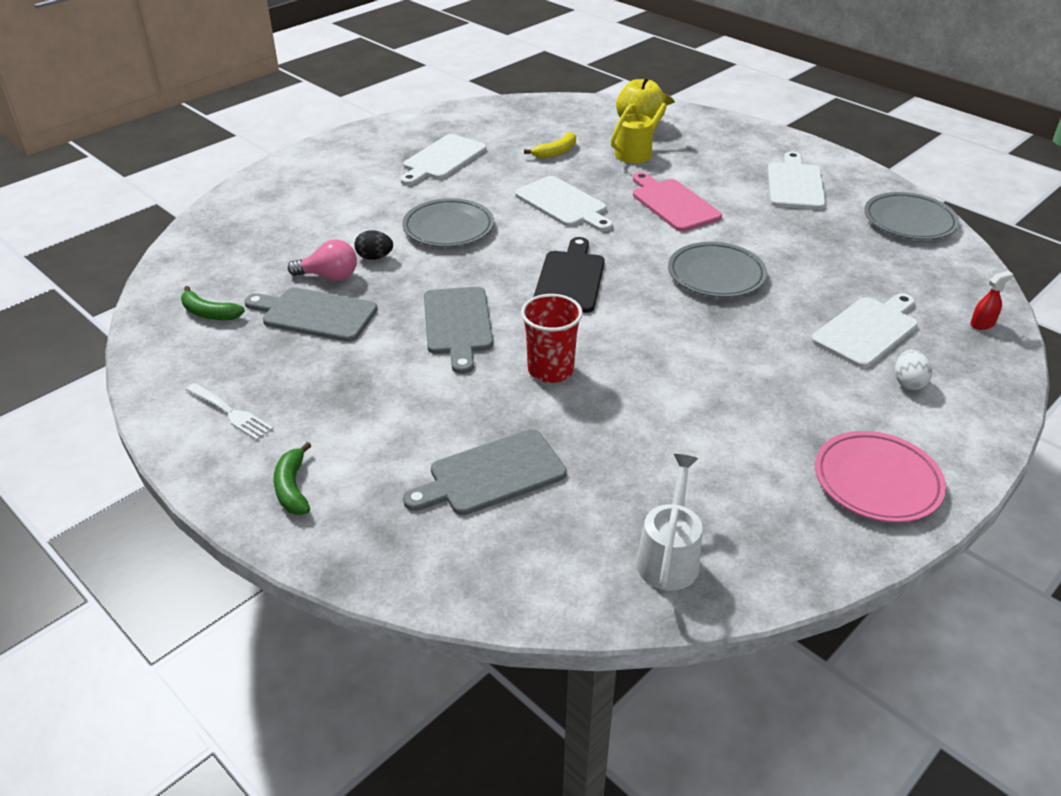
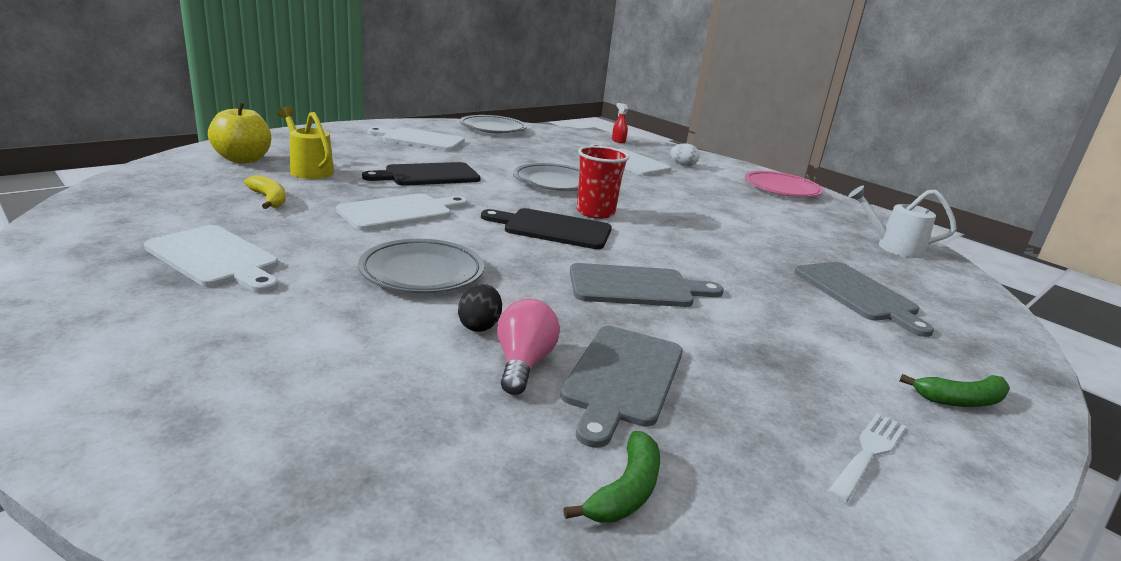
camera: 90 degrees left, 15 degrees down
(550, 370) = (703, 255): red cup -> red cup (595, 212)
(673, 204) = (428, 175): pink cutting board -> black cutting board

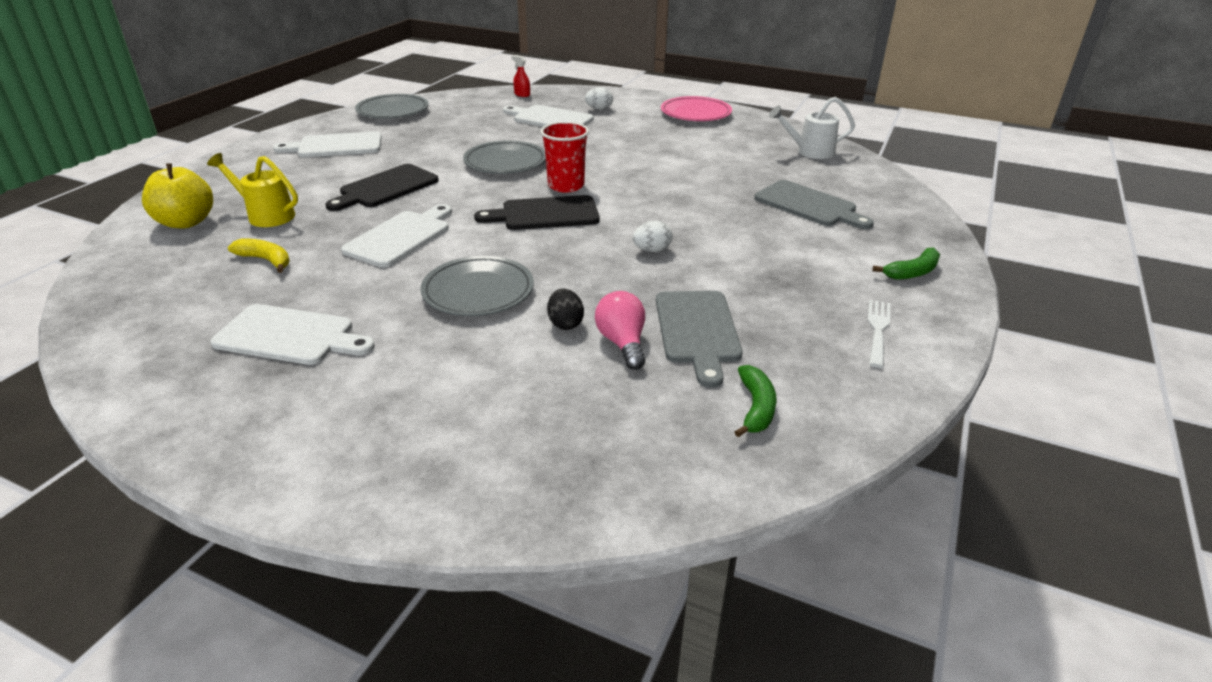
camera: 20 degrees left, 10 degrees up
(636, 287) = (652, 250): grey cutting board -> white egg

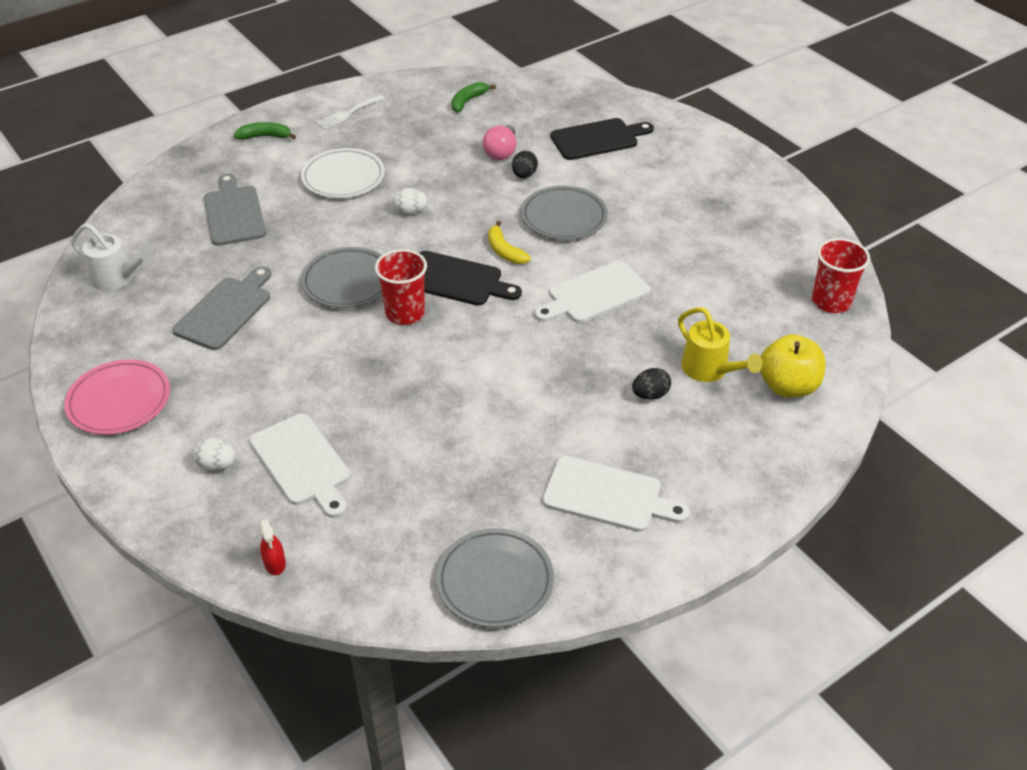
camera: 150 degrees left, 10 degrees up
(118, 296) = (831, 302): none -> red cup
(266, 260) = (714, 304): yellow banana -> yellow banana (504, 251)
(290, 336) = (704, 223): white cutting board -> none
(319, 191) = (650, 395): none -> black egg
(386, 188) = (580, 375): black cutting board -> black cutting board (598, 139)
(505, 162) = (432, 377): grey plate -> grey plate (348, 282)
(697, 331) = (450, 145): grey cutting board -> grey cutting board (225, 310)
(763, 259) = (343, 178): none -> white plate

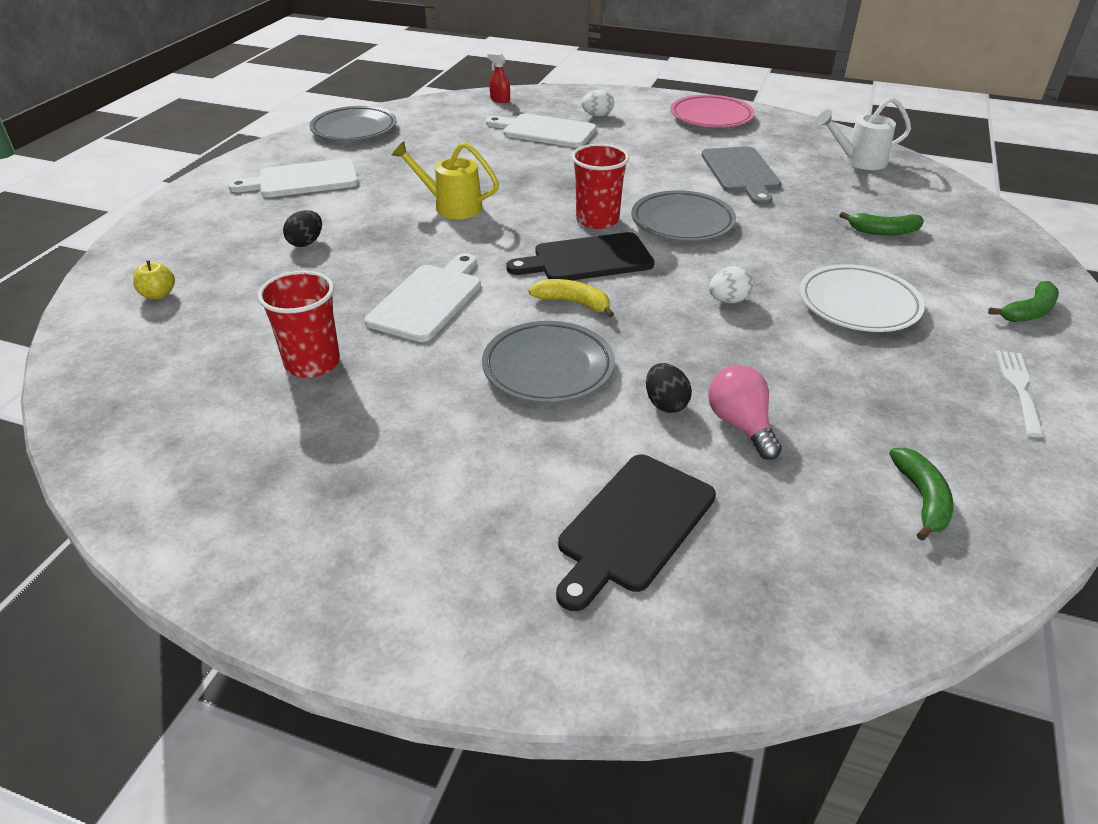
camera: 145 degrees right, 5 degrees down
(234, 213) = (883, 231): grey cutting board -> green banana
(709, 370) = (254, 279): yellow watering can -> yellow watering can (451, 206)
(787, 386) = (158, 294): yellow apple -> yellow apple, size x0.51
(831, 302) = (112, 402): red cup -> red cup (312, 363)

